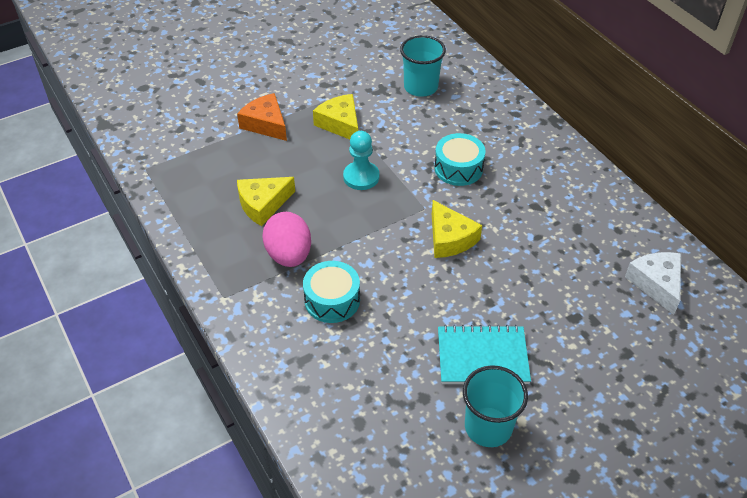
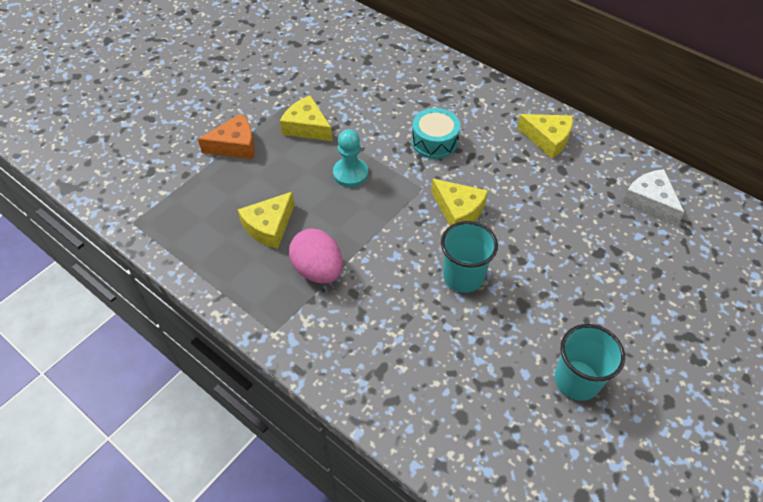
camera: 20 degrees left, 5 degrees up
(266, 124) = (235, 145): orange cheese -> orange cheese turned 135 degrees clockwise
(332, 300) = (380, 302): turquoise drum -> none
(420, 87) = (365, 74): turquoise cup -> turquoise cup (463, 276)
(482, 357) = (540, 314): turquoise notebook -> none
(577, 195) = (547, 139): none -> yellow cheese

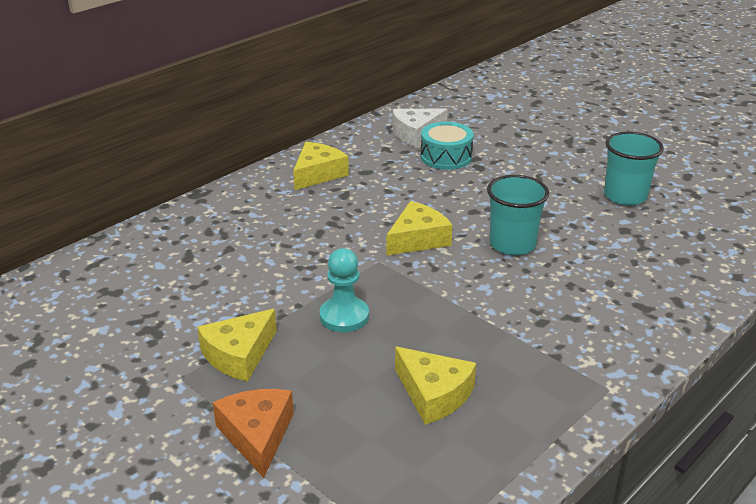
camera: 85 degrees left, 20 degrees down
(318, 270) = (509, 349): pink egg -> none
(434, 142) = (301, 246): turquoise drum -> turquoise drum (446, 157)

